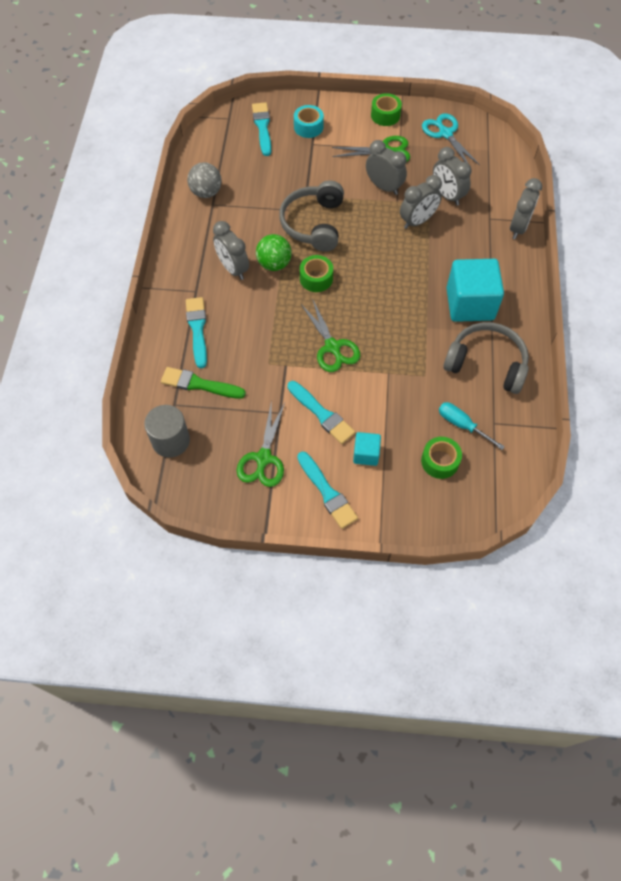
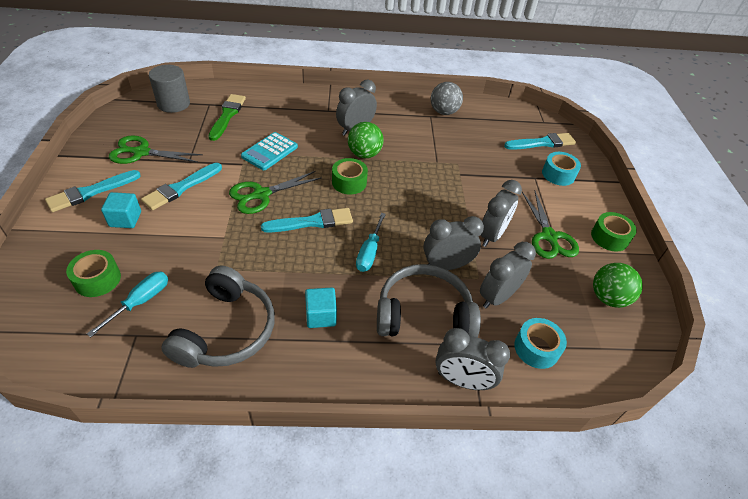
camera: 80 degrees right, 15 degrees down
(197, 329) = (286, 112): turquoise brush -> turquoise brush (312, 222)
(267, 342) = (269, 152): none -> turquoise calculator
(314, 224) = (421, 180): grey headphones -> grey headphones (423, 314)
(404, 269) = (369, 252): none -> turquoise screwdriver
(417, 221) = (446, 265): grey clock -> grey clock turned 120 degrees clockwise
(445, 134) = (608, 298): turquoise scissors -> green ball
(470, 304) = (321, 316): turquoise cube -> turquoise cube, size x0.50
(491, 183) = (536, 348): none -> turquoise tape

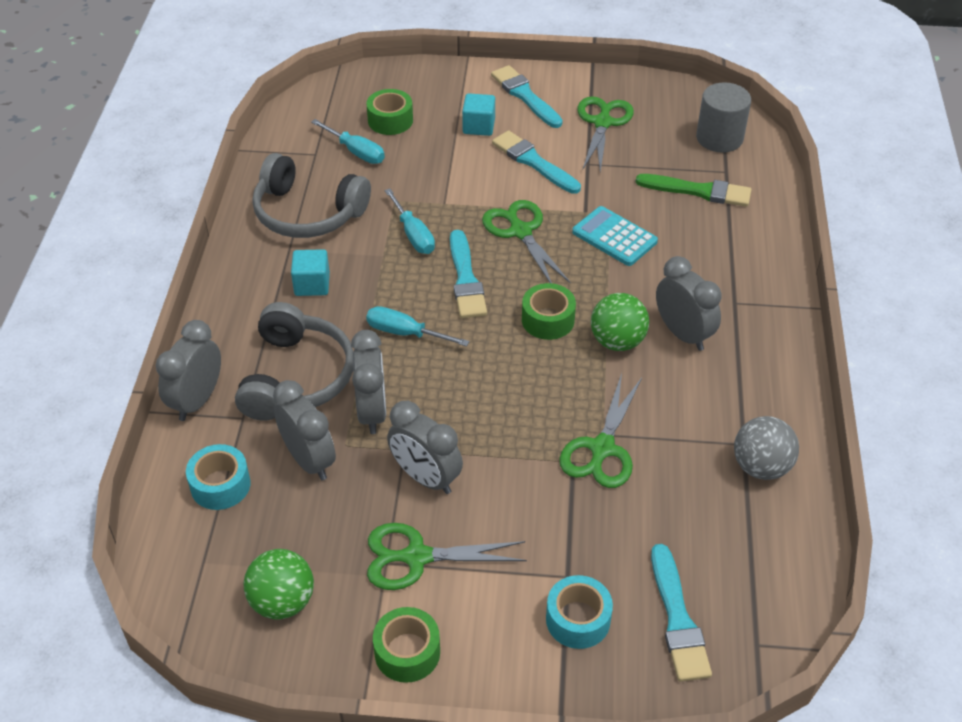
camera: 100 degrees right, 0 degrees up
(261, 254) = (413, 234): none -> turquoise screwdriver
(447, 163) = (602, 448): none -> green scissors

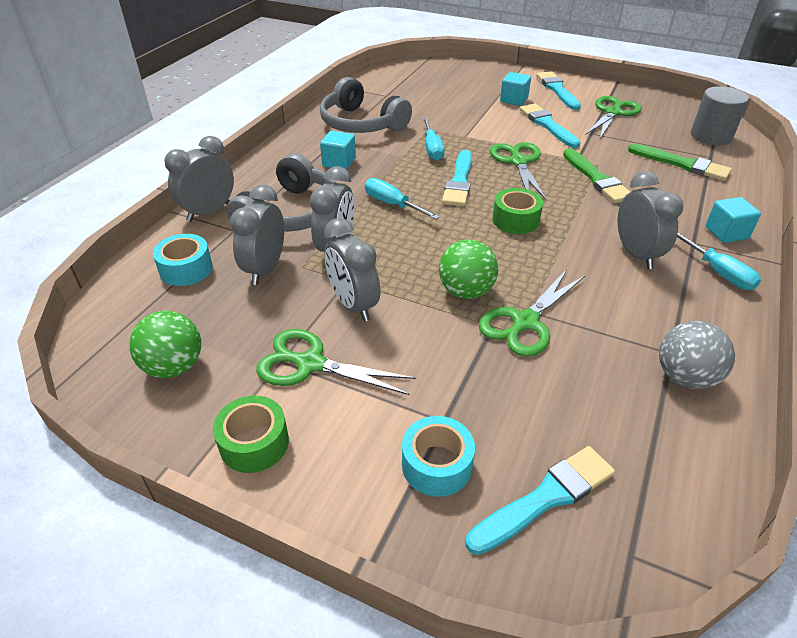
camera: 20 degrees right, 5 degrees down
(309, 460) = (265, 269): grey clock -> grey clock turned 150 degrees counterclockwise
(356, 152) = (415, 99): turquoise screwdriver -> turquoise screwdriver (717, 272)
(390, 120) = (450, 87): green tape -> none
(614, 237) = (596, 179): turquoise calculator -> green brush
(617, 341) = (572, 247): green ball -> green ball (466, 291)
(677, 619) = (545, 498): turquoise brush -> turquoise brush turned 135 degrees counterclockwise
(763, 281) = (726, 233): none -> turquoise cube

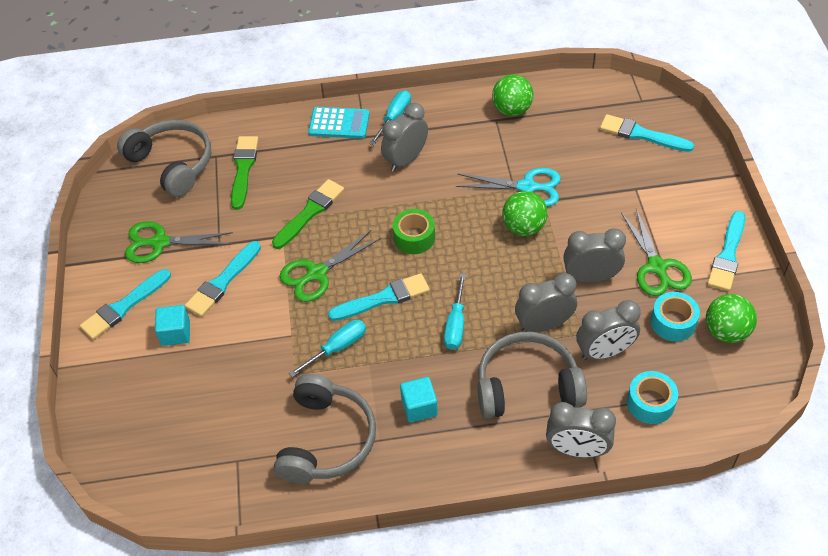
camera: 120 degrees left, 10 degrees up
(254, 443) = (727, 255): green tape -> turquoise brush
(353, 305) = (590, 277): grey clock -> grey clock turned 120 degrees counterclockwise
(436, 465) = (664, 178): turquoise tape -> turquoise tape (673, 322)
(525, 322) = (527, 187): green scissors -> turquoise scissors
(685, 377) = (512, 110): grey ball -> green ball
(711, 136) = (172, 164): grey cylinder -> grey headphones
(726, 233) = (339, 123): turquoise cube -> turquoise calculator

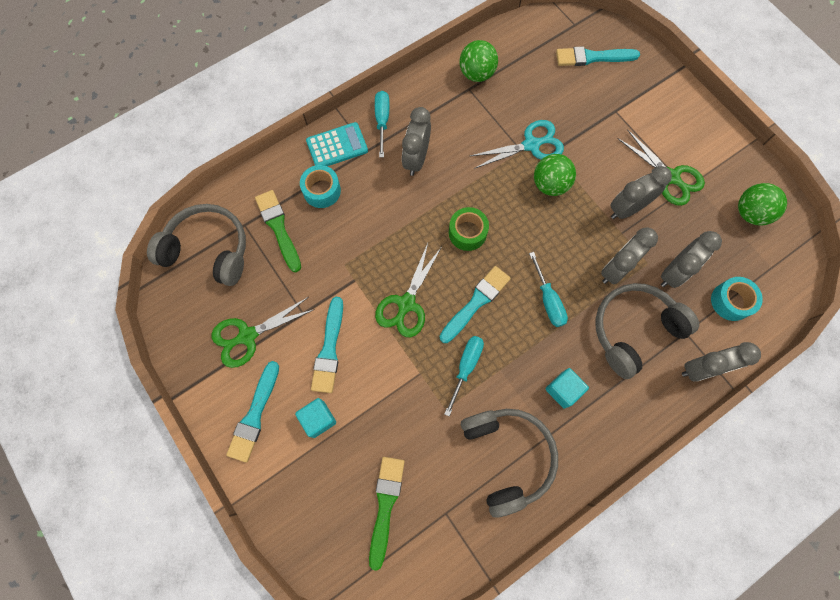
camera: 30 degrees left, 20 degrees up
(310, 212) = (364, 246): green brush -> green brush (385, 505)
(673, 322) = (708, 222): turquoise tape -> turquoise tape (322, 191)
(727, 255) = (715, 144): turquoise brush -> none

